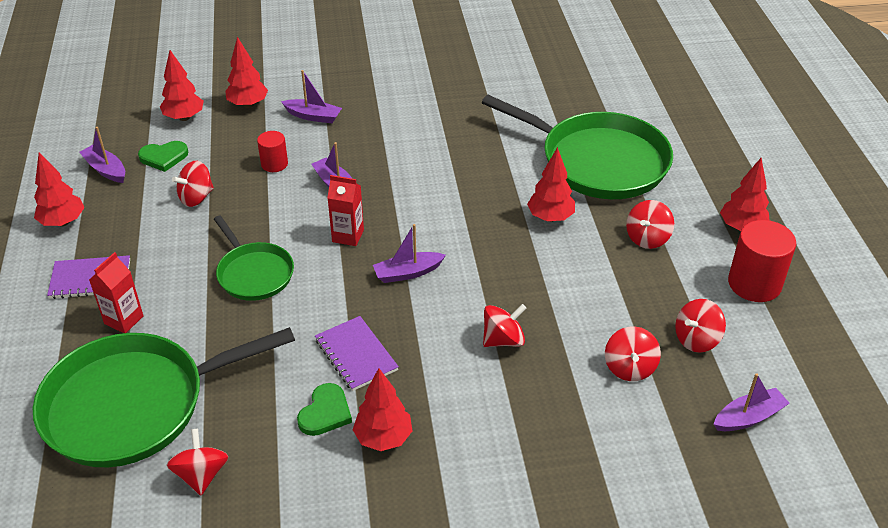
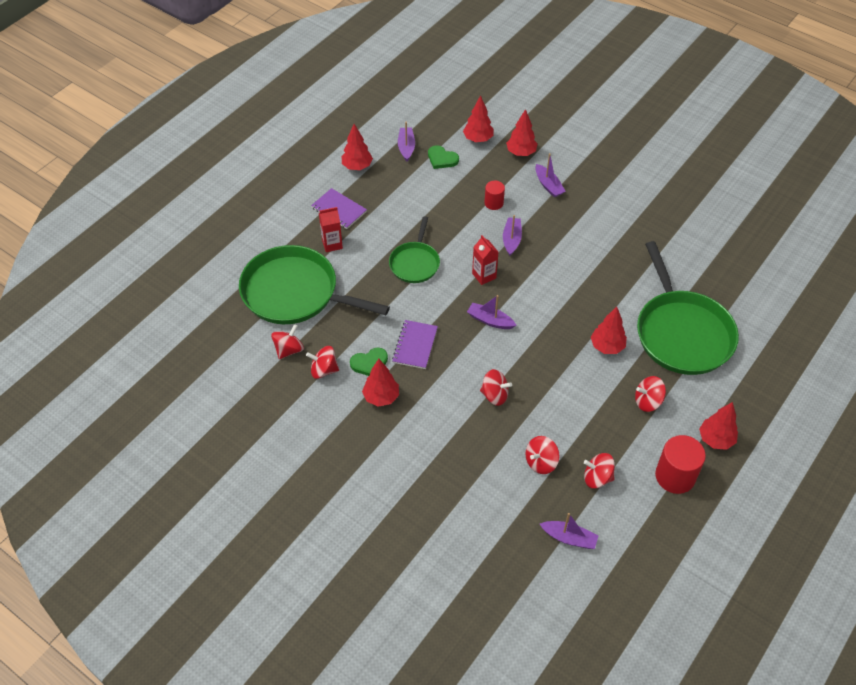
camera: 45 degrees right, 10 degrees up
(196, 197) = (433, 196): red spinning top -> red spinning top (324, 370)

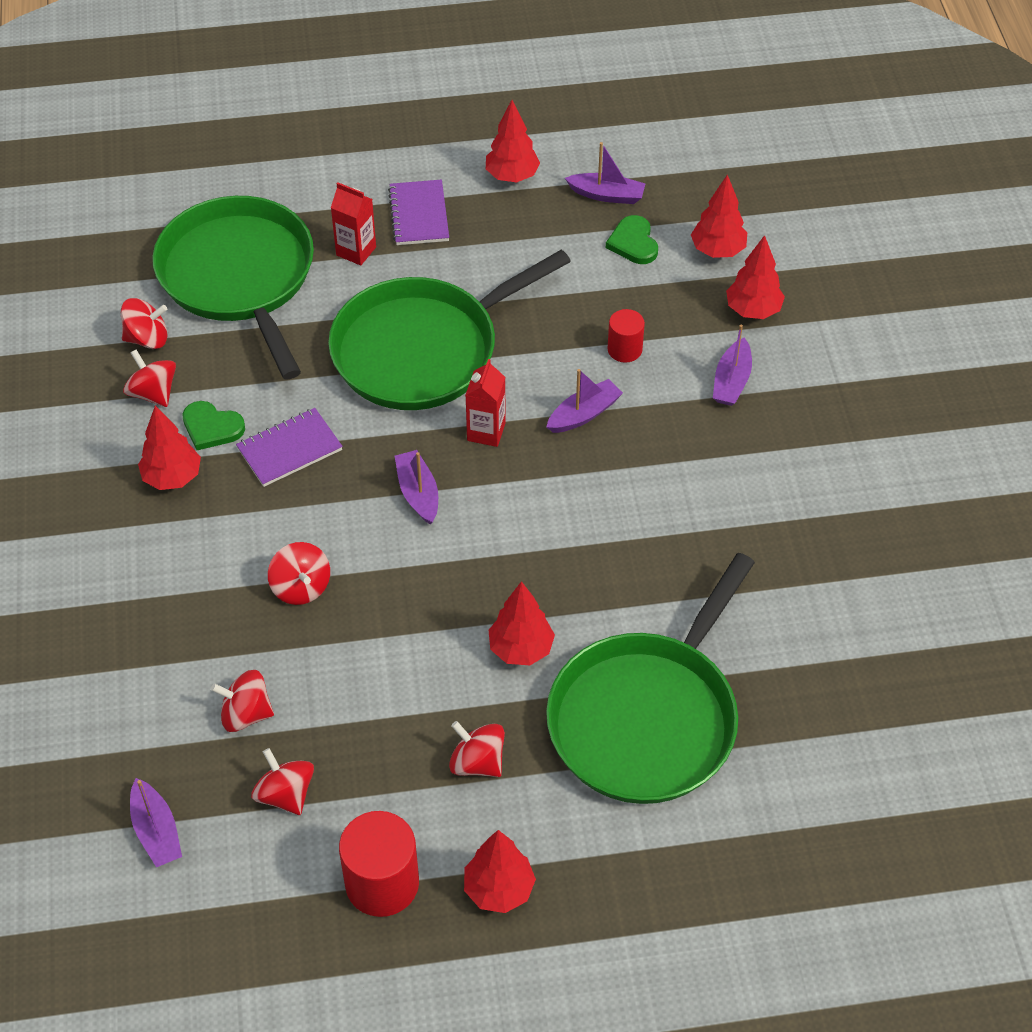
camera: 45 degrees right, 0 degrees up
(406, 147) = (607, 195): purple boat -> purple boat turned 60 degrees clockwise
(415, 263) = (423, 349): green pan -> green pan, size x1.85

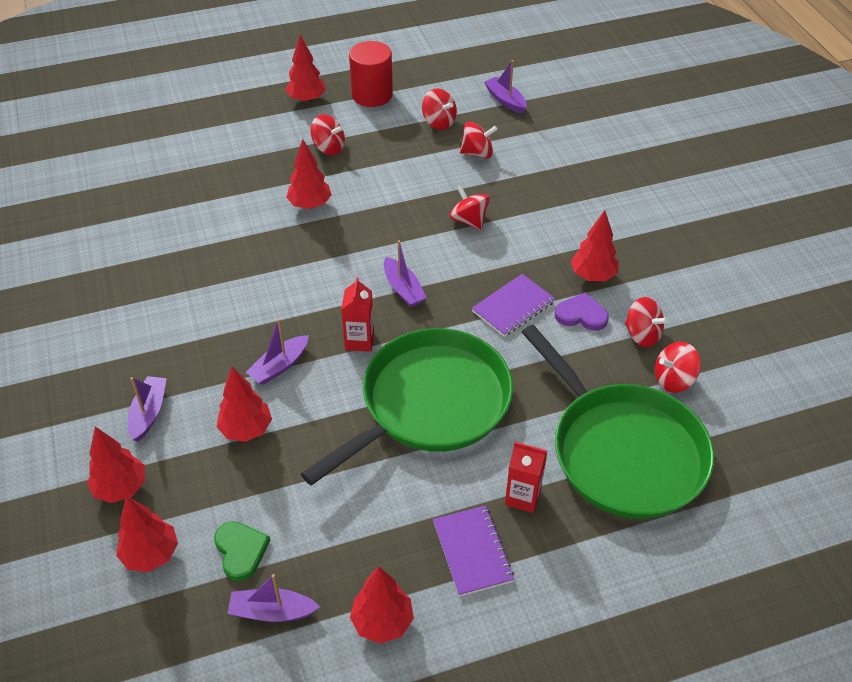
camera: 170 degrees right, 5 degrees down
(211, 427) = (581, 315): green heart -> purple heart
(624, 349) = (246, 429): red cylinder -> red tree
(647, 717) = (223, 180): green pan -> none

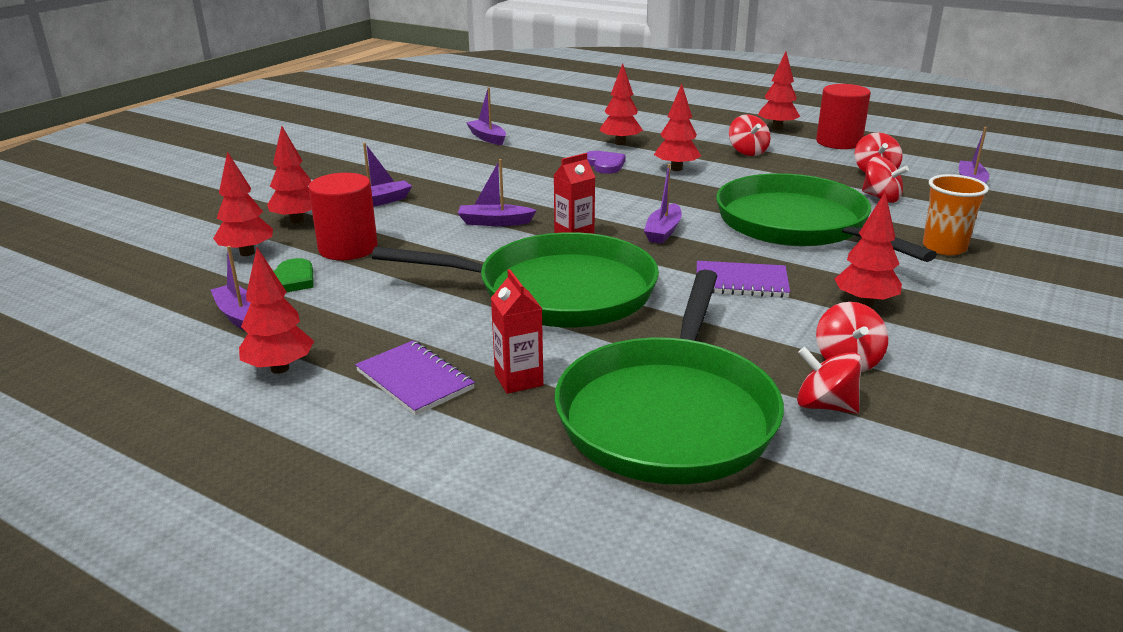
camera: 50 degrees right, 20 degrees down
(96, 262) = (487, 138): none -> purple boat
(222, 482) = (348, 248): none -> red cylinder
(246, 429) = (412, 236): red tree -> red tree (620, 143)
(469, 220) = (797, 225): red spinning top -> green pan
(472, 552) = (414, 380): purple notebook -> purple notebook turned 75 degrees counterclockwise
(568, 187) = (944, 247): none -> orange cup
(581, 315) = (802, 317): purple heart -> purple heart (604, 164)

